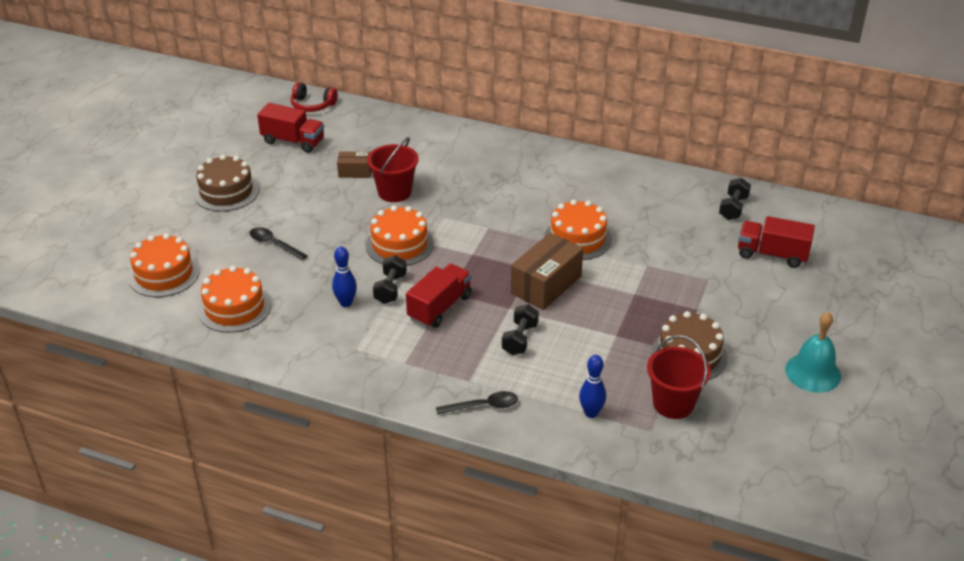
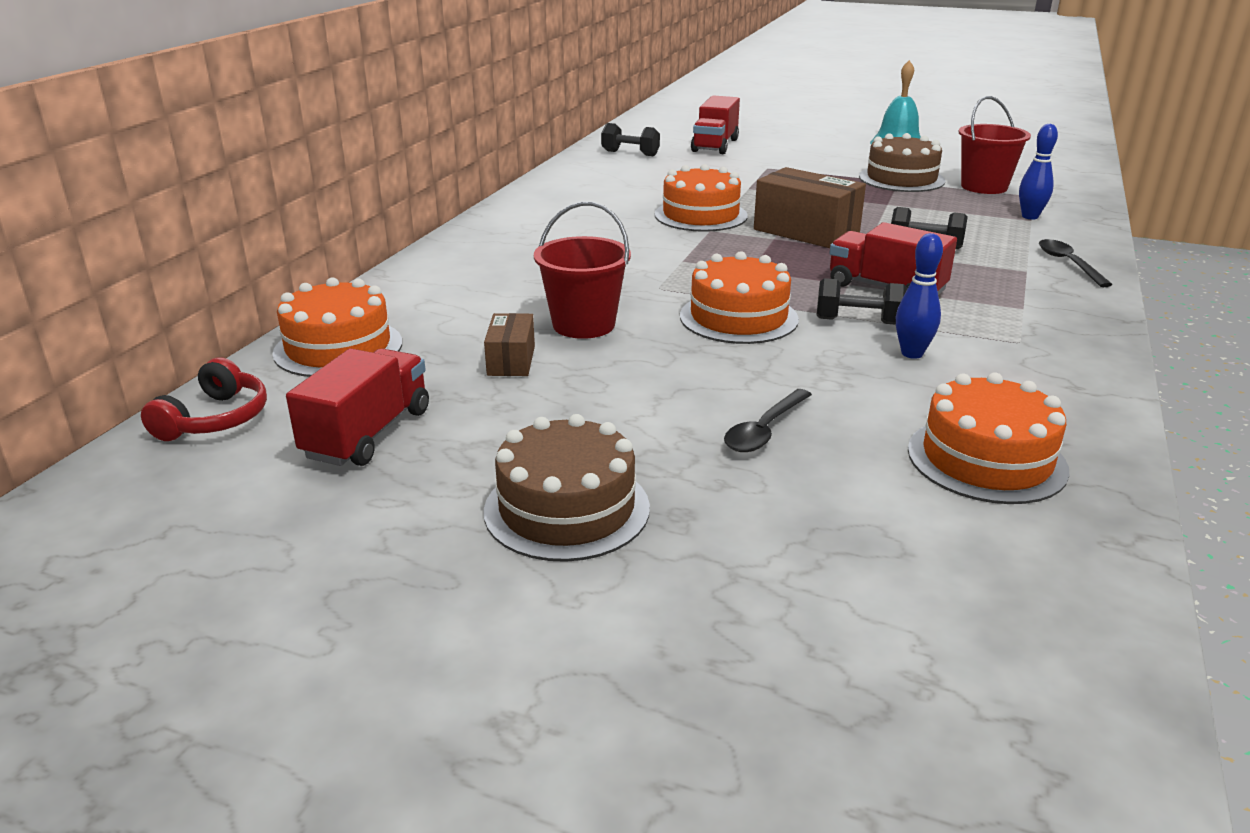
camera: 90 degrees left, 10 degrees down
(164, 274) = (919, 569): orange cake -> orange cake (338, 348)

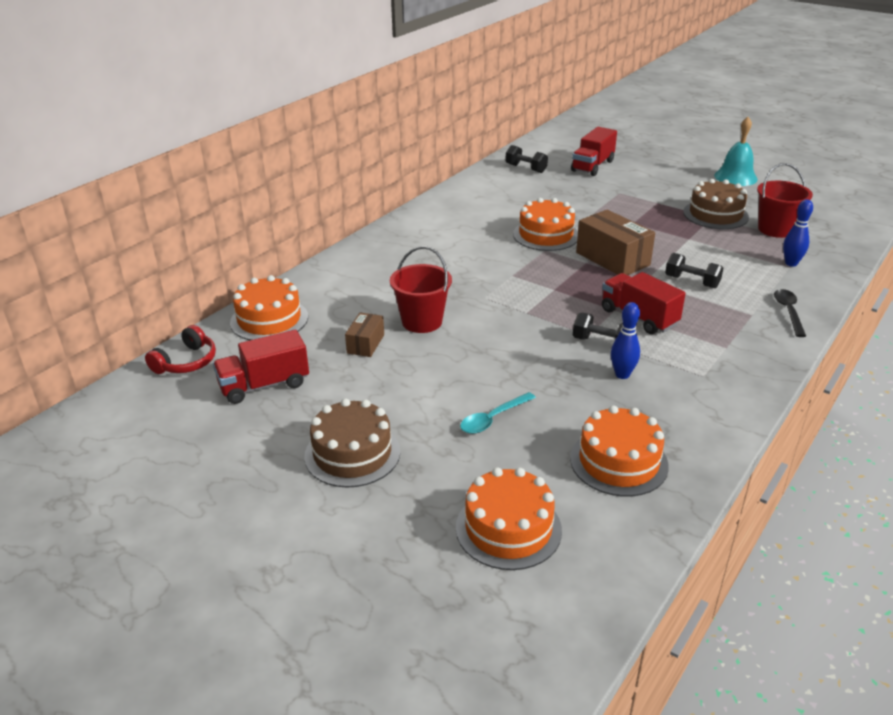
camera: 15 degrees right, 5 degrees up
(368, 434) = (264, 385): red truck -> red truck turned 150 degrees counterclockwise
(738, 317) = (524, 329): orange cake -> orange cake (508, 528)
(764, 431) = (492, 419): black spoon -> turquoise spoon

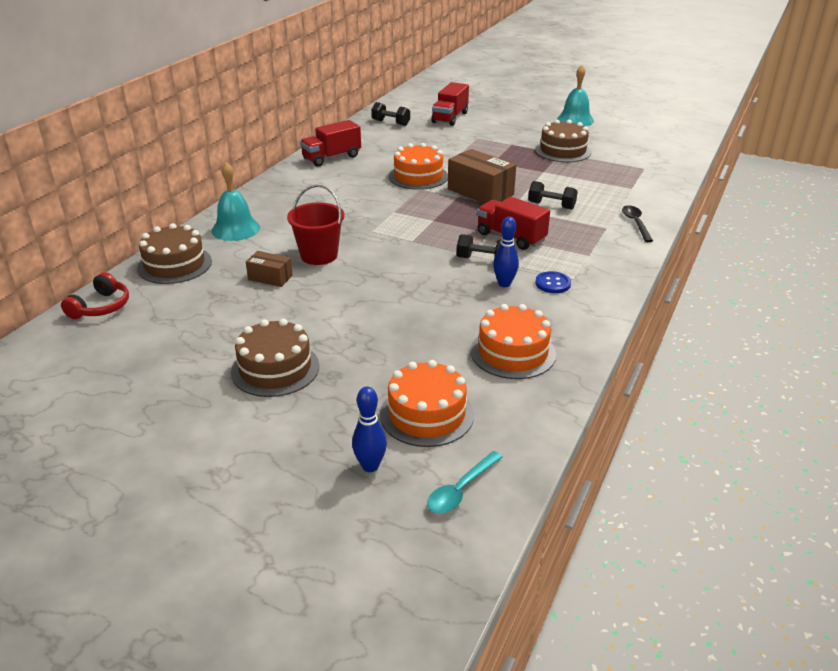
camera: 10 degrees left, 0 degrees up
(264, 385) = (181, 320): red truck -> red truck (331, 158)
(269, 319) = (174, 265): orange cake -> brown cake
(339, 283) = (235, 229): none -> turquoise bell
(365, 344) = (270, 278): brown box -> brown box turned 75 degrees counterclockwise
(492, 419) = (397, 329): turquoise spoon -> turquoise spoon (460, 490)
(678, 379) = (553, 283): none -> blue button
(775, 229) = (615, 159): red bucket -> none
(791, 263) = (632, 185): blue bowling pin -> blue bowling pin (370, 466)

